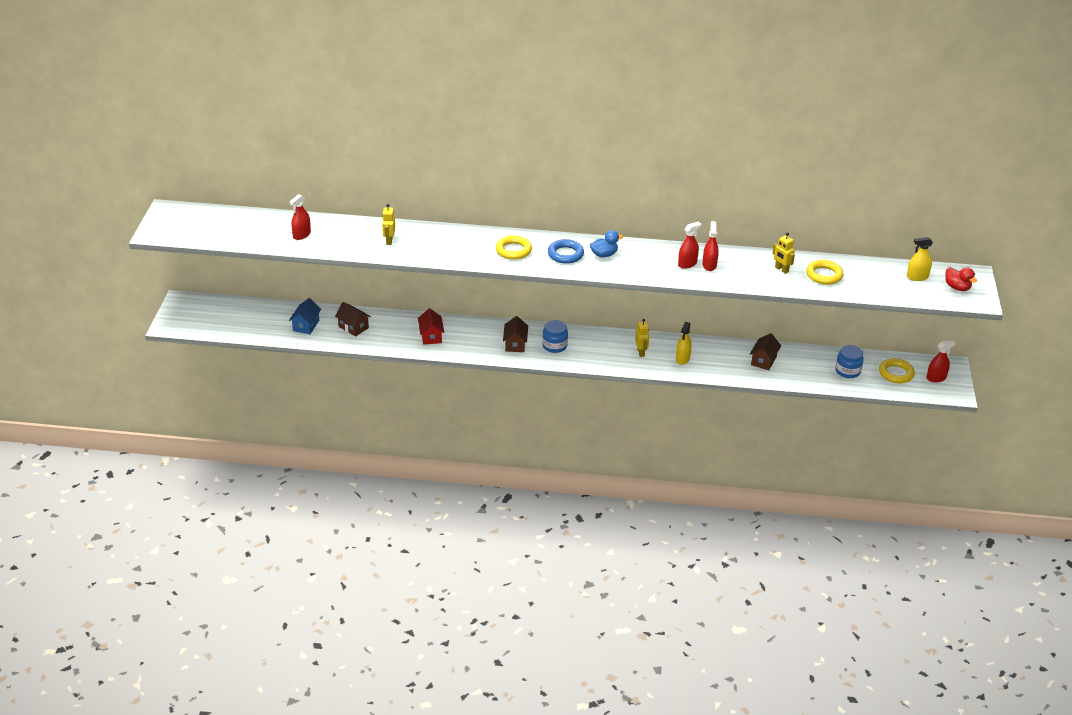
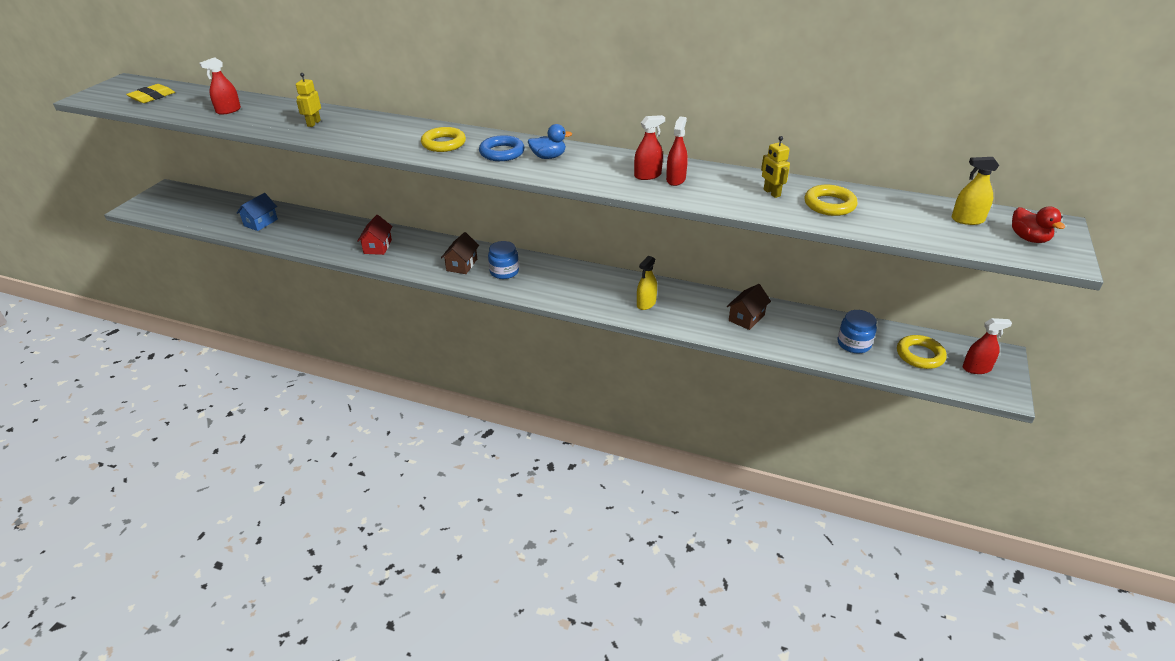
camera: 15 degrees right, 0 degrees up
(216, 226) = (152, 97): none -> yellow eraser
(353, 327) = (305, 229): brown house -> none
(641, 352) = (599, 290): yellow robot -> none

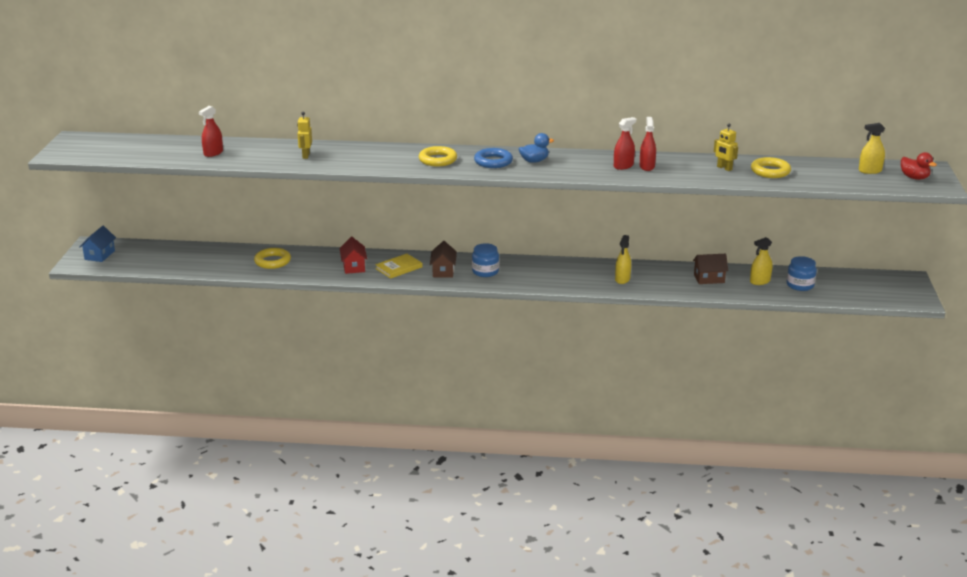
camera: 15 degrees left, 10 degrees down
(152, 97) = (123, 149): yellow eraser -> none
(261, 222) = (221, 261): blue house -> blue house (99, 255)
(420, 254) = (399, 268): none -> yellow book
(746, 318) = (709, 279): brown house -> brown house turned 60 degrees clockwise
(806, 331) = (760, 281): none -> yellow spray bottle
(920, 355) = (852, 286): yellow ring -> yellow ring (272, 261)
(976, 368) = (895, 289): red spray bottle -> none

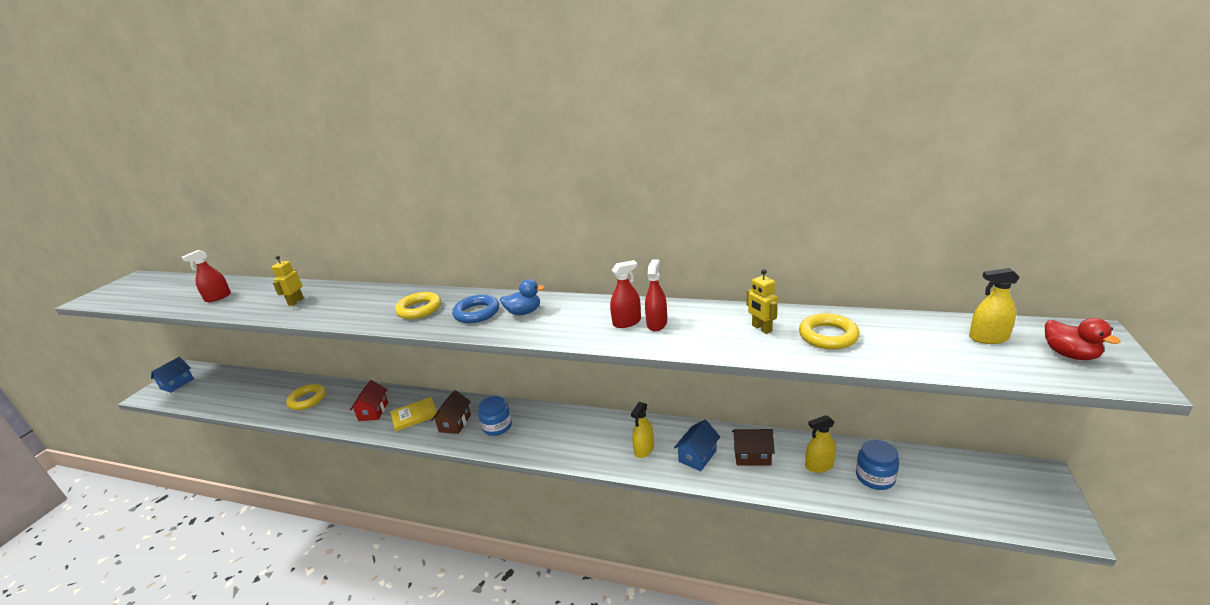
camera: 15 degrees right, 0 degrees up
(667, 281) = (697, 456): none -> blue house

